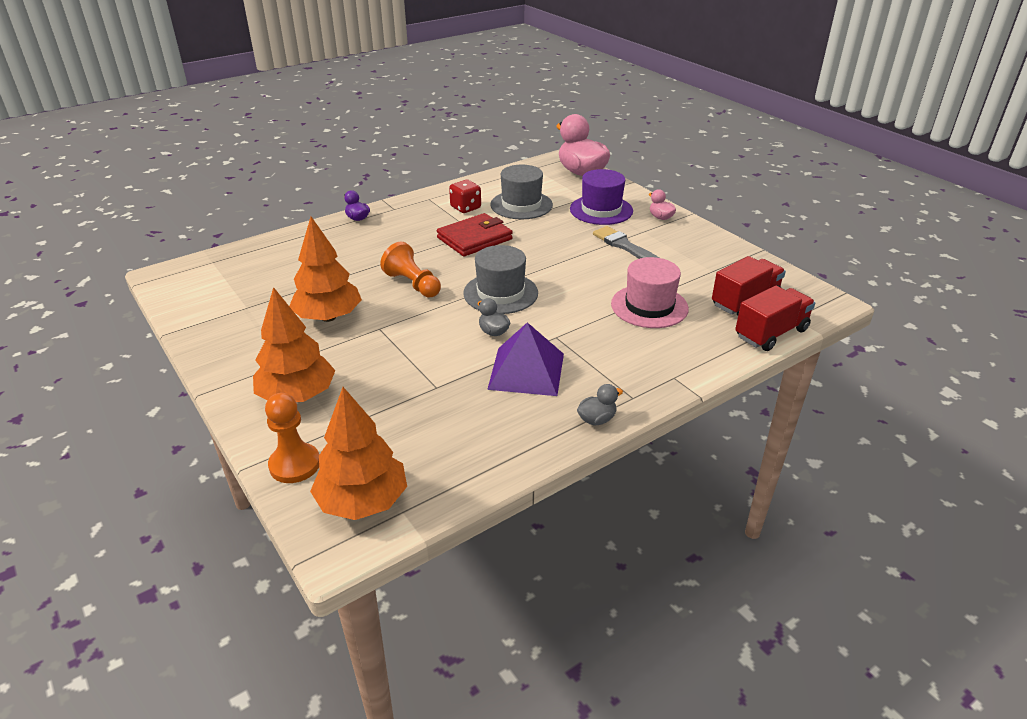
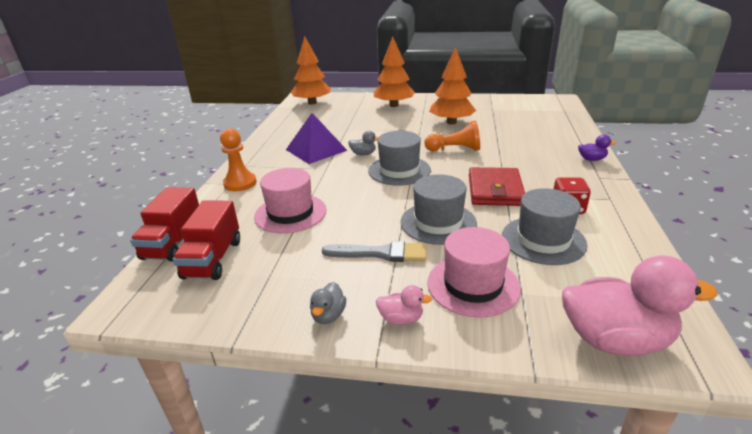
camera: 135 degrees right, 5 degrees down
(295, 465) = (352, 98): orange pawn -> orange pawn (240, 183)
(557, 242) = (438, 222): none -> grey hat
(597, 419) = (253, 151): grey duck -> grey duck (328, 315)
(601, 210) = (473, 285): purple hat -> pink hat

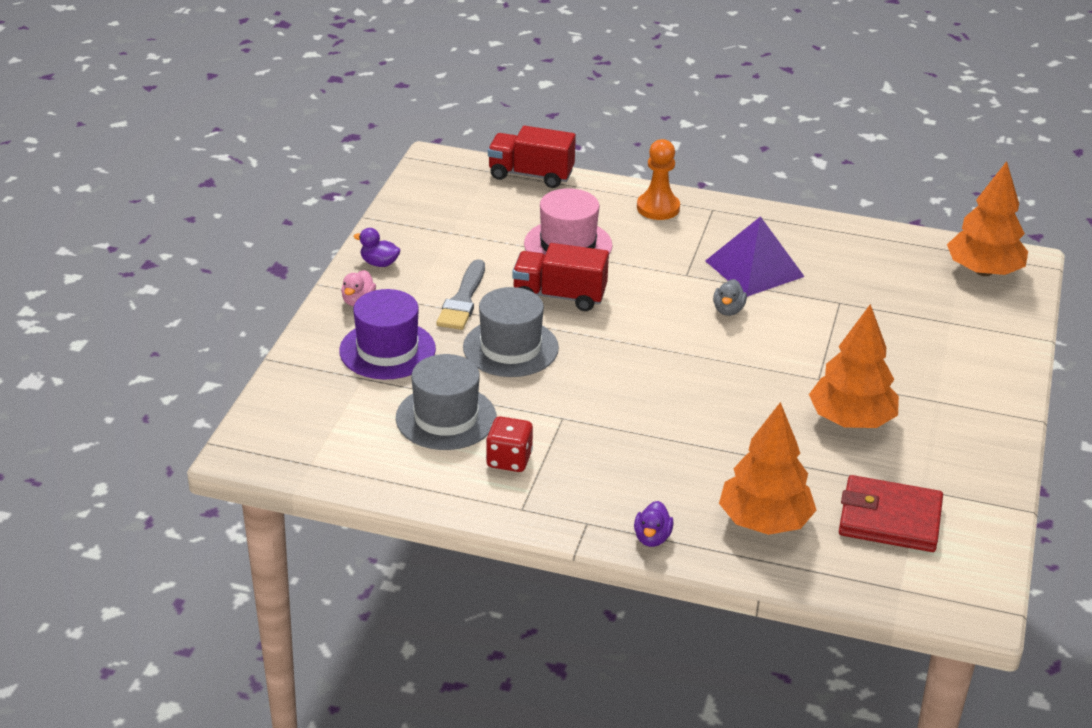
camera: 95 degrees right, 5 degrees up
(213, 259) = (491, 200): red truck -> red truck (559, 296)
(328, 315) = (379, 263): grey duck -> purple duck
(394, 105) = (958, 365): orange tree -> orange tree (765, 522)
(399, 170) = (662, 336): grey hat -> none
(455, 150) = (724, 401): orange pawn -> none
(473, 285) = (387, 350): pink hat -> purple hat
(495, 190) = (577, 410): red wallet -> red wallet (889, 519)
(614, 339) = (281, 413): pink duck -> none

